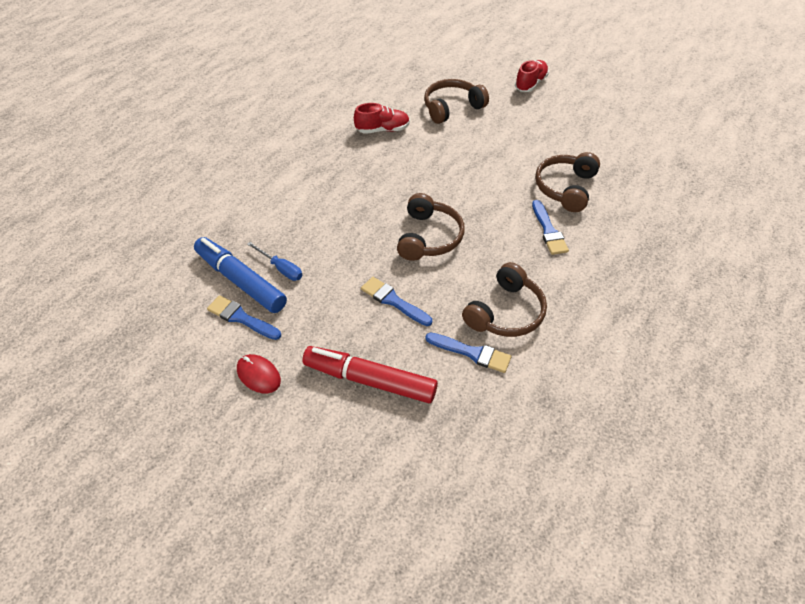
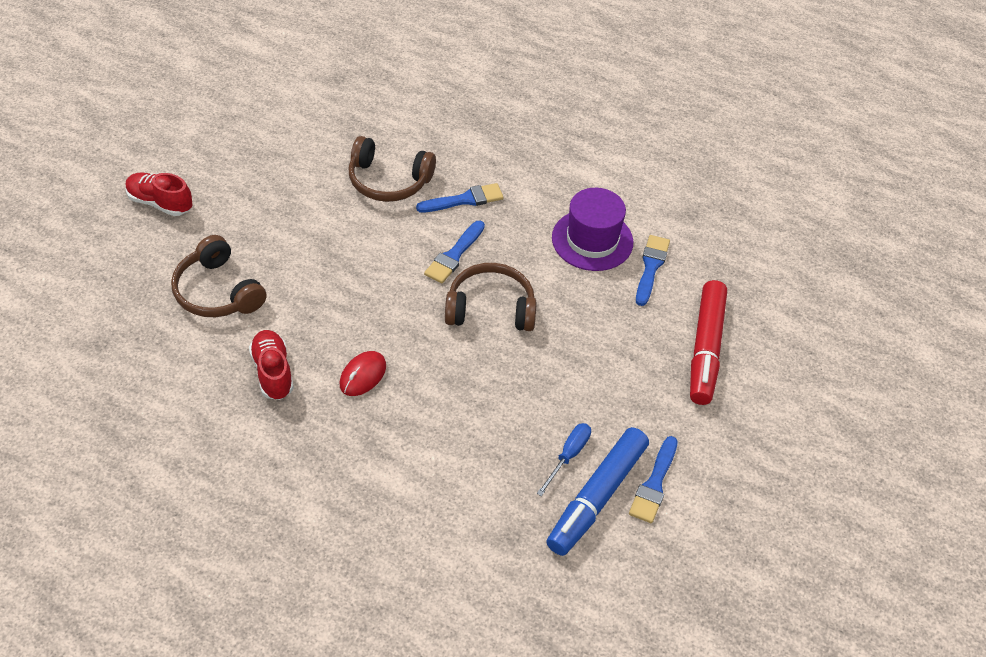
camera: 100 degrees left, 0 degrees up
(258, 375) = (726, 450): red mouse -> red mouse (363, 375)
(393, 301) = (597, 336): blue brush -> blue brush (454, 255)
(505, 312) = (592, 240): brown headphones -> purple hat

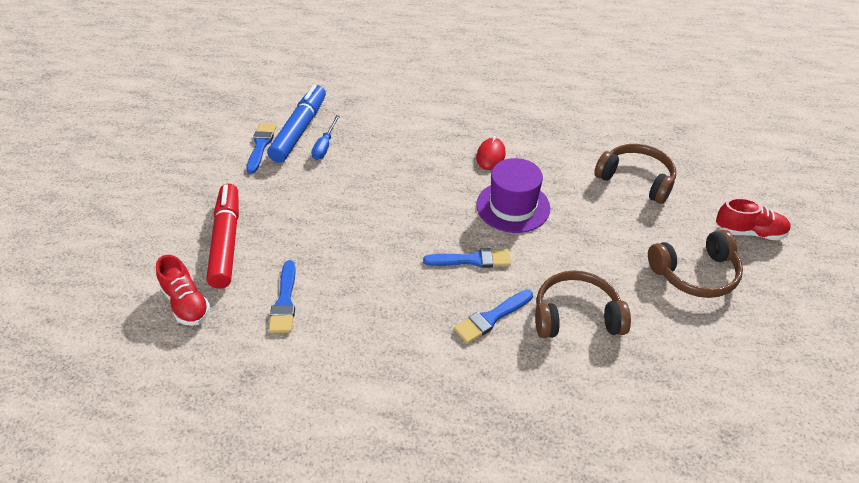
camera: 165 degrees right, 5 degrees down
(273, 372) = (553, 142): red shoe -> red shoe (186, 303)
(454, 255) = (472, 260): blue brush -> blue brush turned 75 degrees clockwise
(490, 308) = (419, 224): brown headphones -> brown headphones (695, 273)
(592, 240) = (349, 312): purple hat -> purple hat (513, 206)

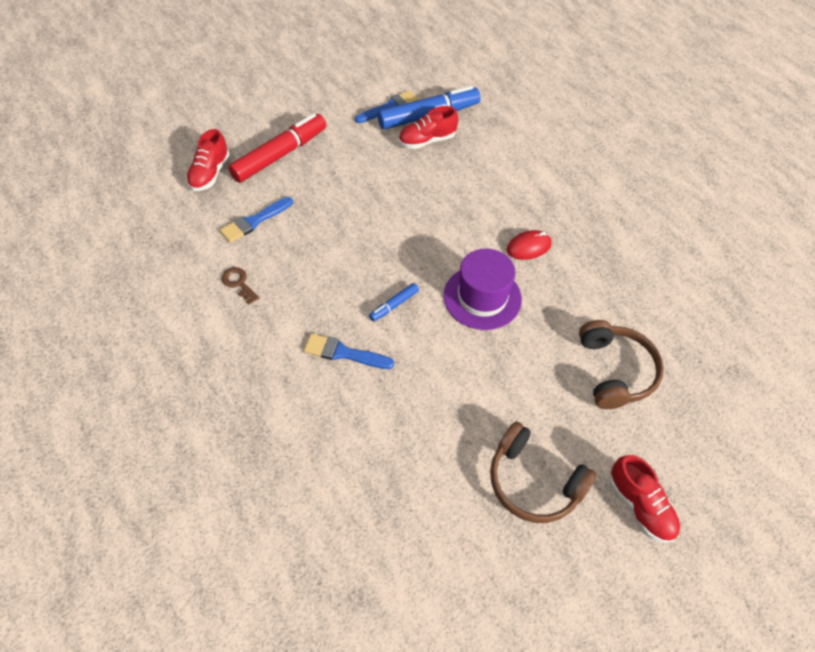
camera: 50 degrees right, 10 degrees up
(325, 146) = (427, 141): blue screwdriver -> red shoe
(345, 351) = (239, 283): none -> brown key
(472, 260) = (394, 305): blue brush -> blue marker
(576, 316) = (397, 411): brown headphones -> none

